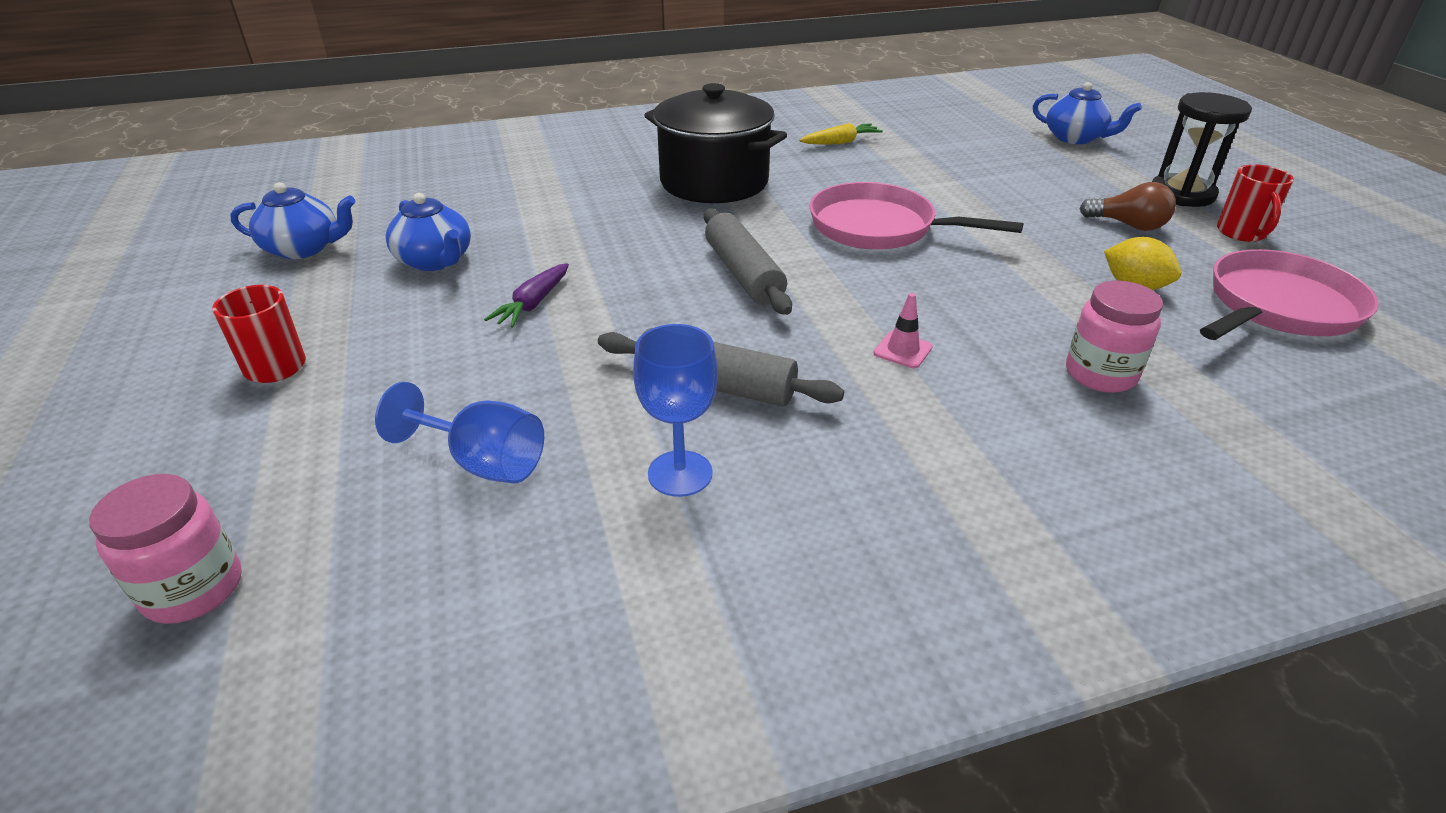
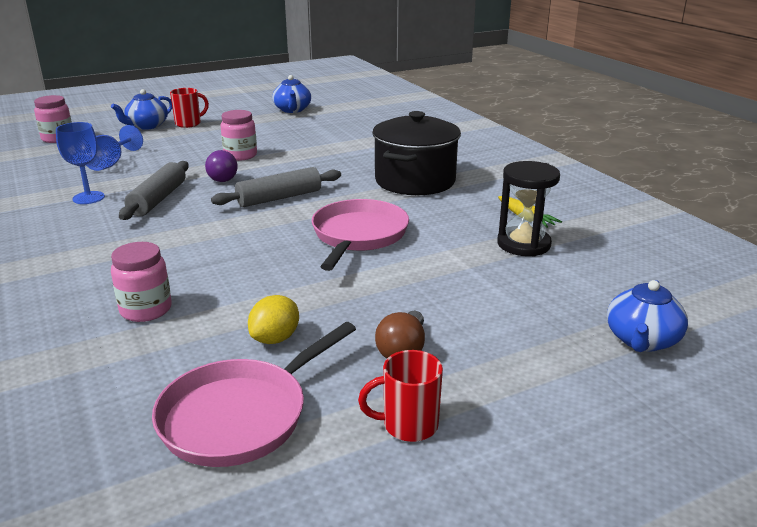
camera: 80 degrees right, 10 degrees down
(435, 261) = (284, 132): blue teapot -> blue teapot (147, 126)
(533, 304) = (240, 155): purple carrot -> pink jar
(636, 323) = (220, 178): none -> purple light bulb
(902, 350) = (185, 245): pink traffic cone -> none
(1182, 194) = (505, 398): black hourglass -> black hourglass (523, 244)
(1278, 307) = (240, 416): pink pan -> pink pan turned 90 degrees clockwise

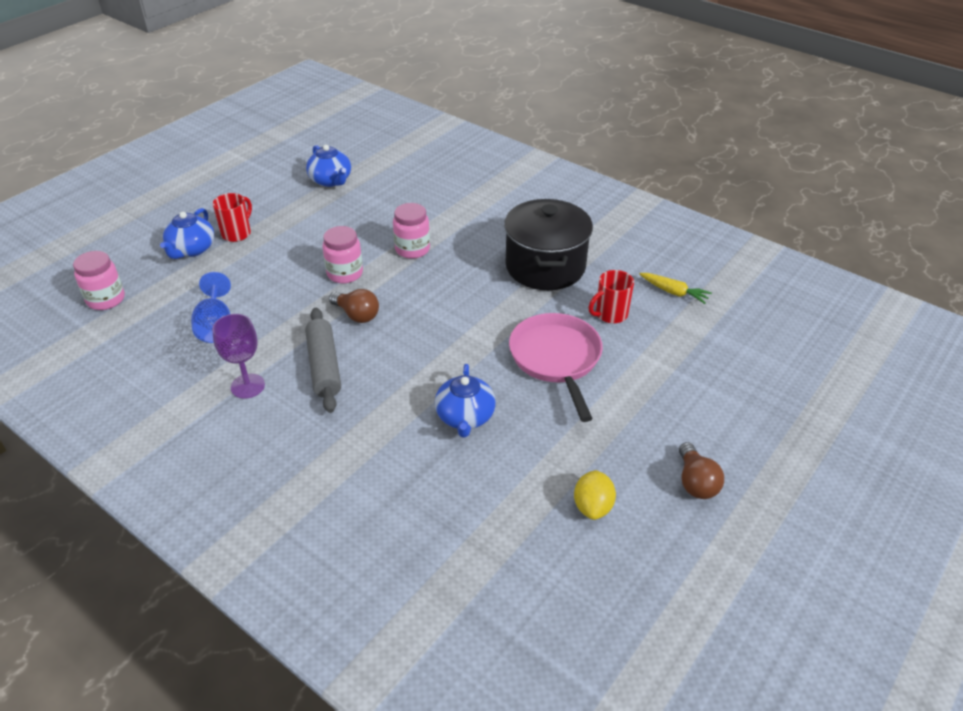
camera: 25 degrees left, 15 degrees up
(88, 198) = (247, 386): blue goblet -> purple goblet
(146, 310) = (457, 515): pink jar -> pink jar (412, 249)
(220, 178) = (357, 315): purple light bulb -> brown light bulb
(240, 416) = (636, 594): pink pan -> none
(279, 198) = (442, 328): grey rolling pin -> none
(408, 425) = (755, 554): red mug -> red mug (610, 314)
(523, 244) = (695, 327): black hourglass -> none
(642, 340) = (845, 410): blue teapot -> blue teapot (465, 417)

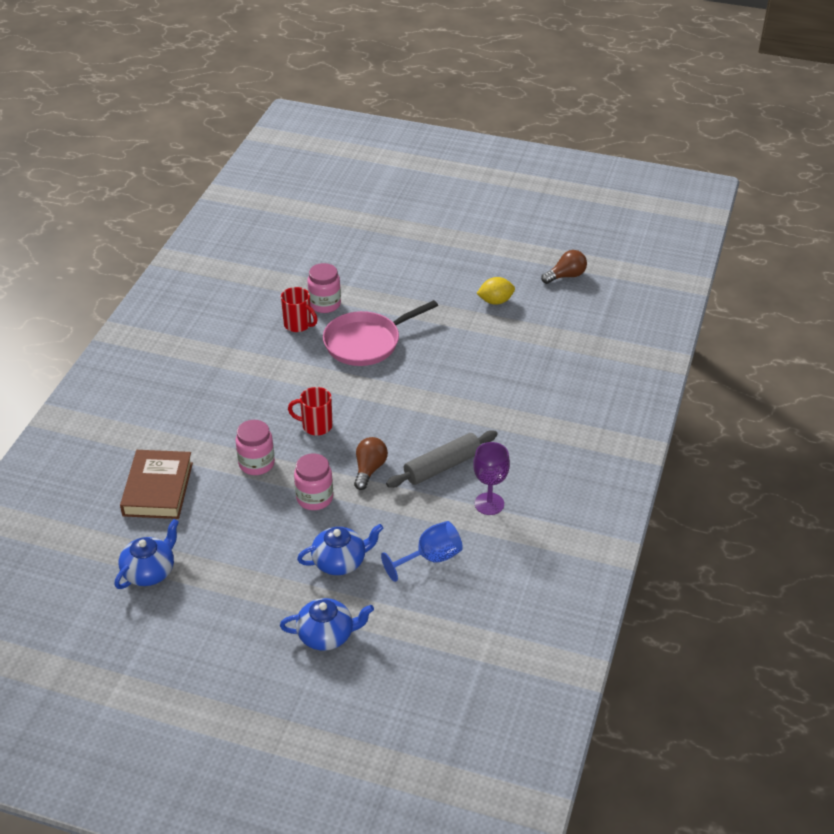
camera: 110 degrees left, 0 degrees up
(106, 299) = (436, 664): pink jar -> pink jar (325, 304)
(237, 233) = (283, 610): red mug -> red mug (316, 426)
(417, 195) = (158, 489): none -> brown book
(465, 417) = (452, 374): blue teapot -> blue teapot (340, 561)
(545, 266) = (248, 372): black pot -> none
(673, 292) = (254, 296): yellow carrot -> none
(695, 482) = (450, 264): brown light bulb -> brown light bulb (566, 276)

